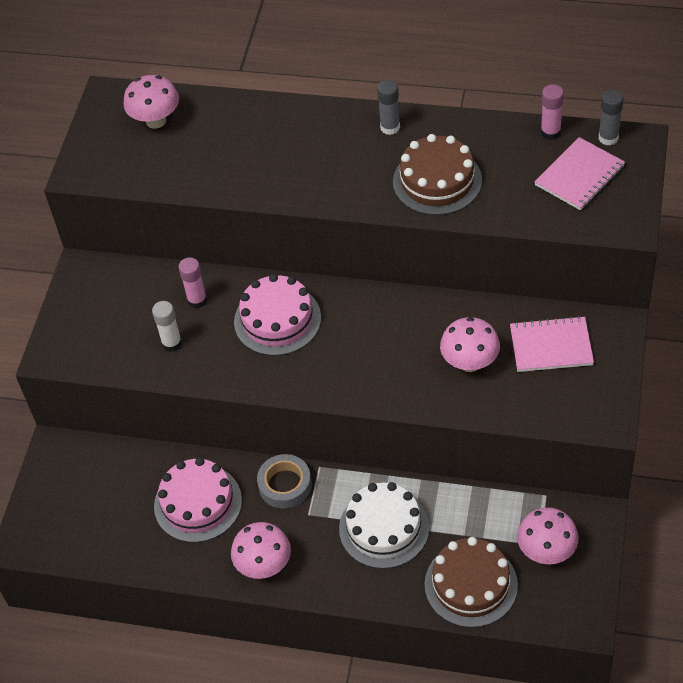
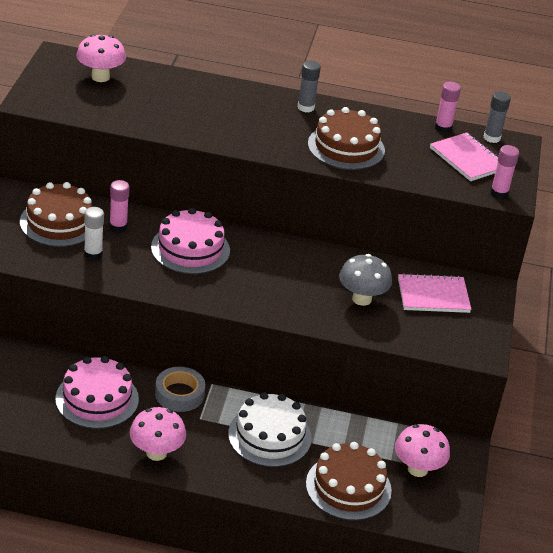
camera: 10 degrees left, 15 degrees down
(133, 304) = (59, 222): none -> brown cake
(470, 363) = (361, 299): pink mushroom -> grey mushroom
(579, 176) = (467, 159): pink notebook -> pink notebook turned 75 degrees counterclockwise
(615, 223) = (499, 193): none -> pink glue stick

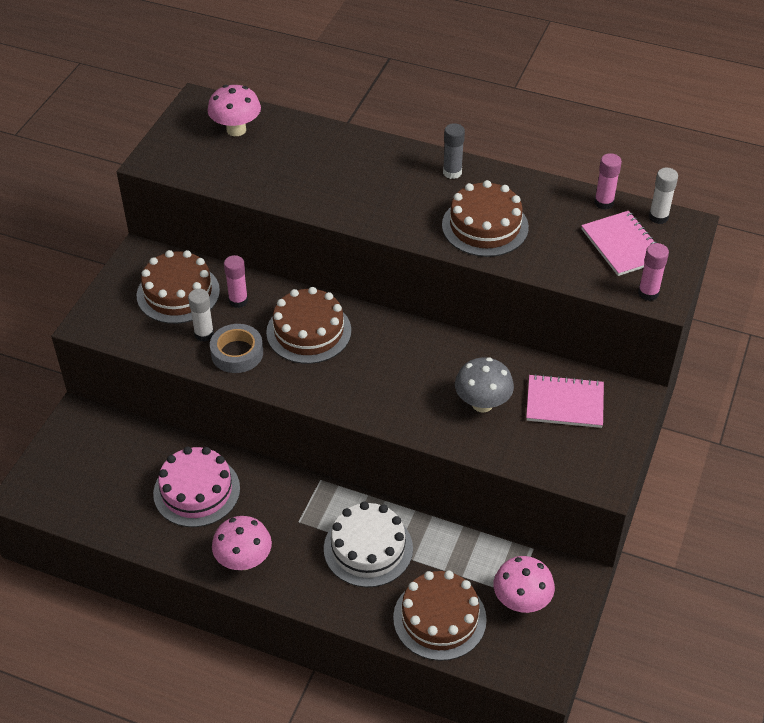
camera: 15 degrees right, 10 degrees up
(179, 394) = (283, 490): grey tape -> grey tape (237, 353)
(190, 249) = (308, 331): pink cake -> brown cake
(491, 138) = (658, 217): grey glue stick -> white glue stick

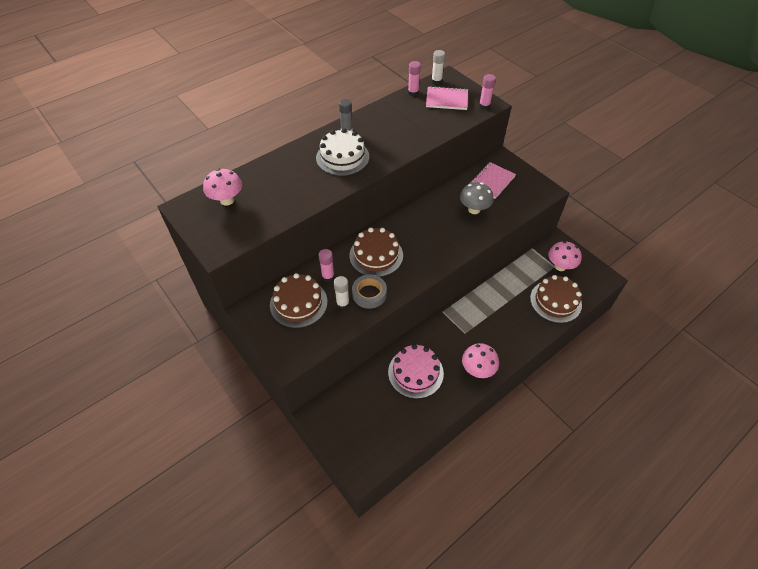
camera: 60 degrees left, 5 degrees up
(368, 548) = (498, 311): white cake -> white cake (342, 157)
(485, 226) = (397, 136): brown cake -> none

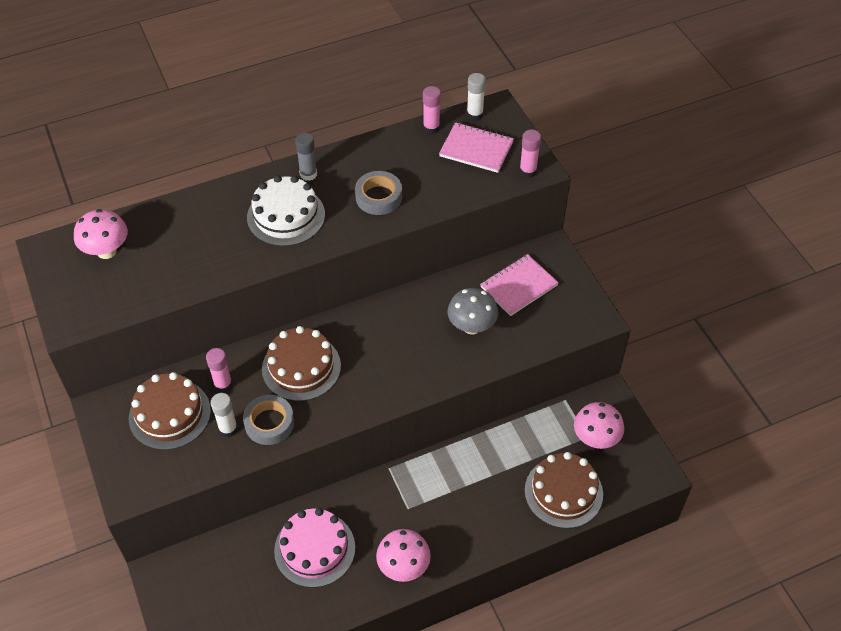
camera: 15 degrees right, 0 degrees up
(398, 136) = (379, 197): none -> grey tape

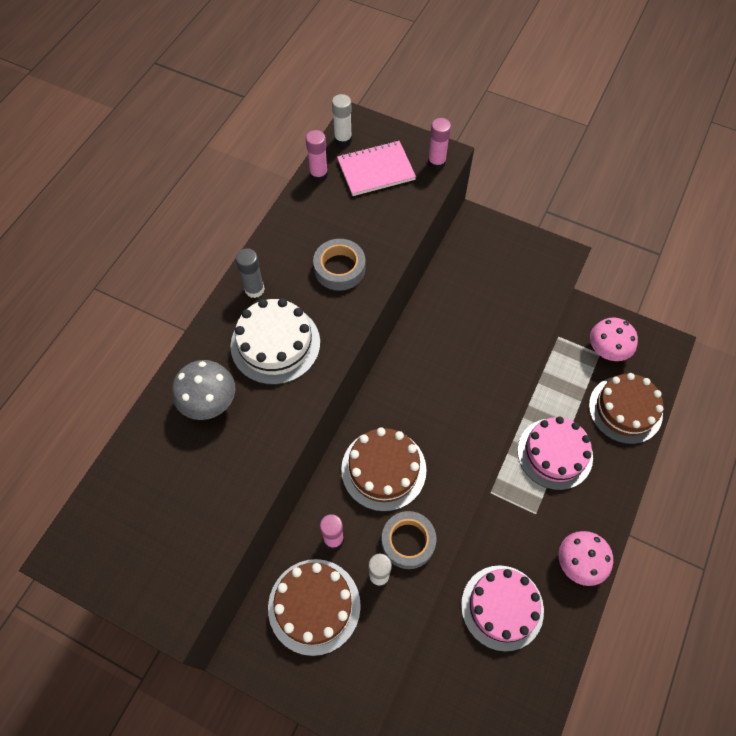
camera: 40 degrees left, 10 degrees up
(106, 251) = (134, 507): pink mushroom -> none
(468, 479) = (554, 453): none -> pink cake
(472, 326) = (480, 329): grey mushroom -> grey mushroom (210, 403)
(519, 286) = (481, 269): pink notebook -> none

